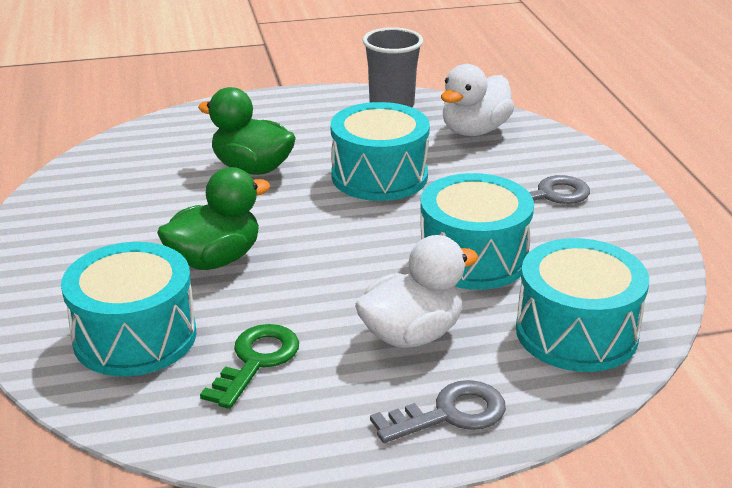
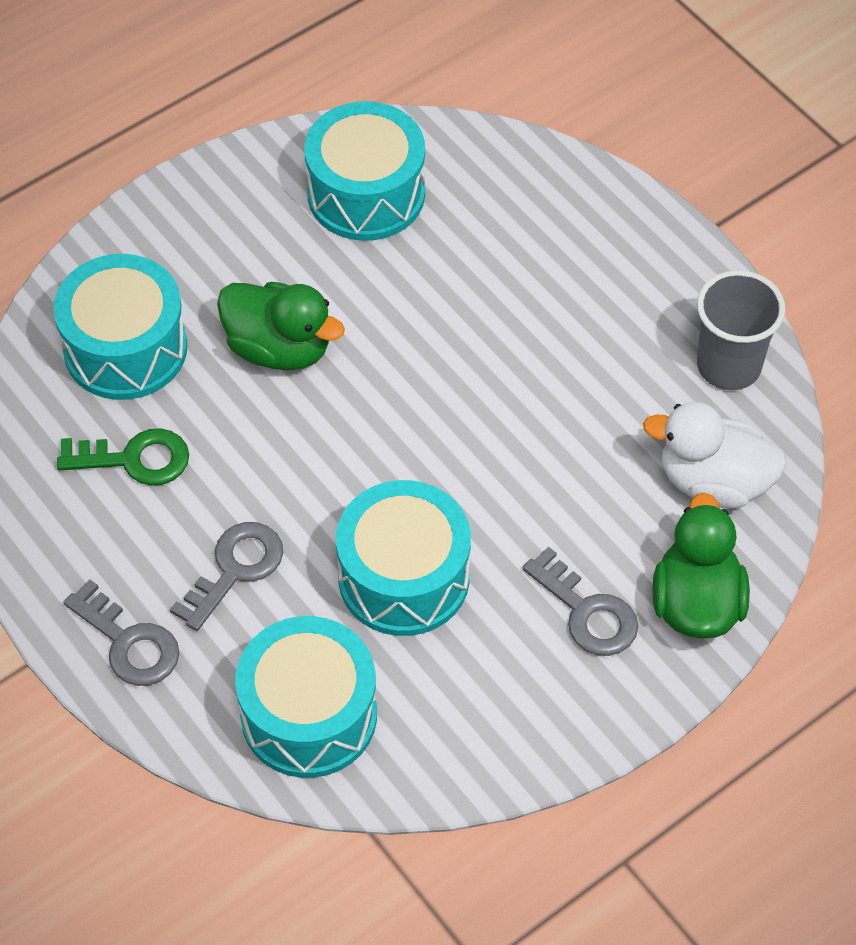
camera: 65 degrees right, 25 degrees up
(252, 168) = (480, 293): green duck -> green duck (696, 603)
(379, 176) = (534, 423): turquoise drum -> turquoise drum (366, 194)
(412, 334) = (235, 569): white duck -> grey key

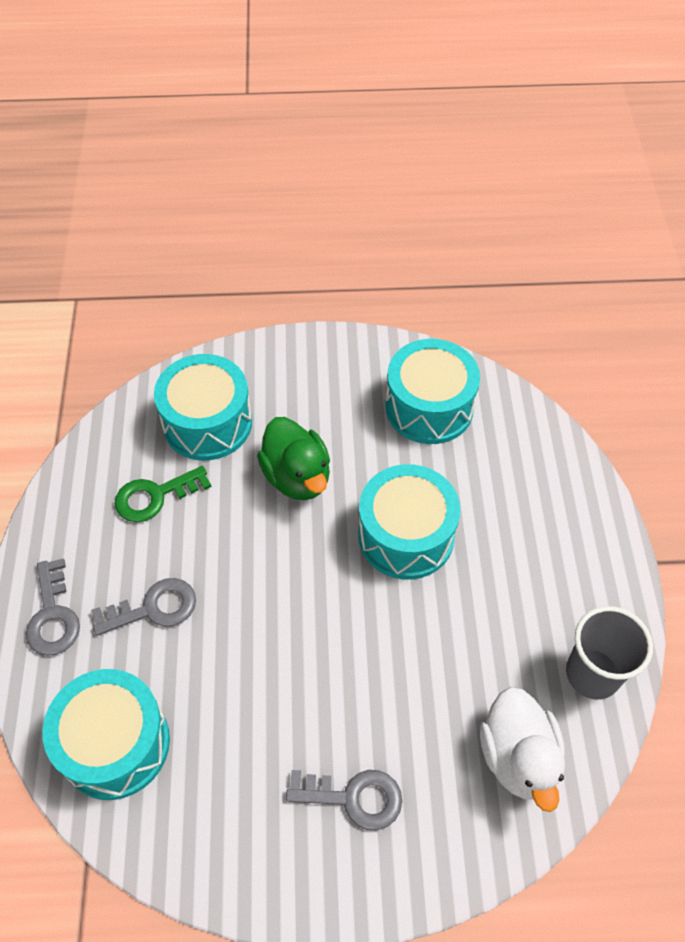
camera: 35 degrees right, 0 degrees up
(134, 459) = (155, 496): green key -> green key turned 120 degrees clockwise
(403, 577) = (251, 685): turquoise drum -> turquoise drum (406, 535)
(587, 612) = (353, 797): grey key -> grey key turned 75 degrees counterclockwise
(696, 603) = (437, 846): green duck -> none
(713, 482) = (518, 757): white duck -> white duck turned 150 degrees counterclockwise

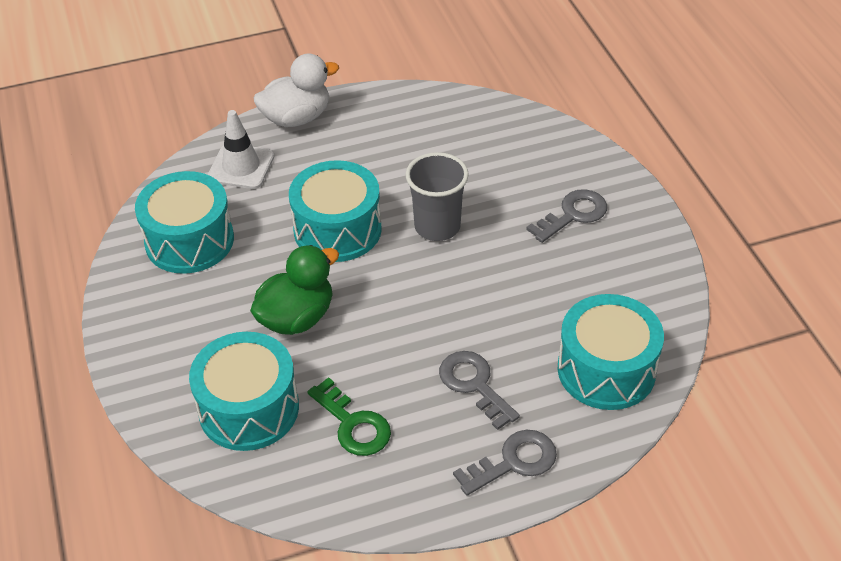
camera: 105 degrees left, 10 degrees down
(353, 797) = (573, 215): grey key -> grey key turned 60 degrees clockwise
(518, 757) = (501, 137): white duck -> white duck (297, 118)
(528, 465) = (241, 167): none -> white traffic cone
(592, 674) = (421, 110): grey cup -> grey cup (437, 227)

